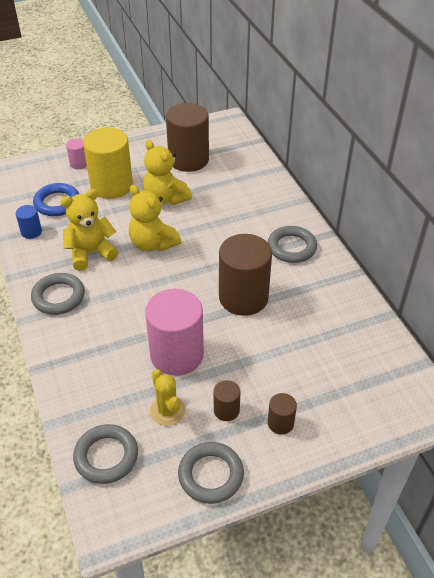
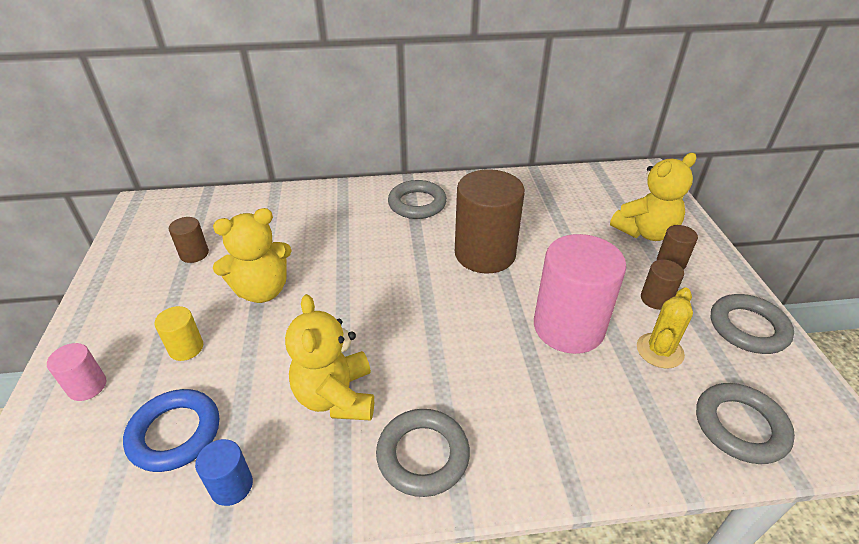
camera: 75 degrees left, 5 degrees down
(111, 186) = (186, 348): yellow cylinder -> yellow cylinder, size x0.46
(153, 244) = (352, 319): yellow teddy bear -> yellow teddy bear (645, 232)
(167, 411) = (659, 351): yellow cactus -> yellow cactus turned 45 degrees counterclockwise
(188, 160) = (194, 254): brown cylinder -> brown cylinder, size x0.46

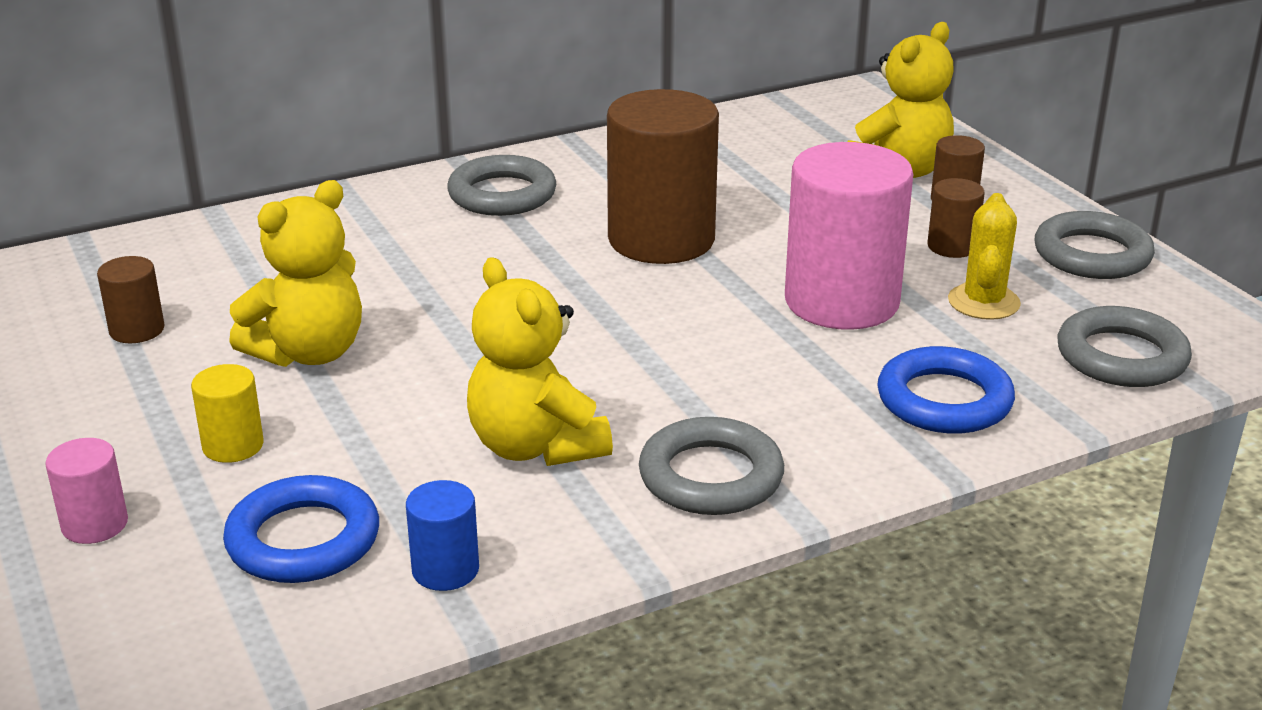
camera: 20 degrees left, 10 degrees down
(600, 432) = (944, 400): none -> blue ring

